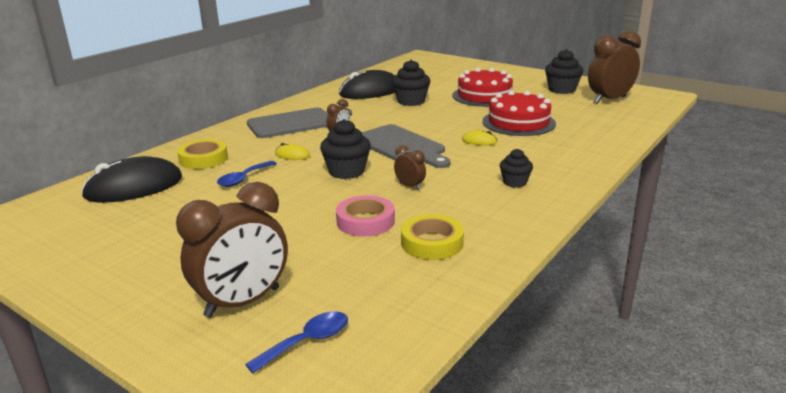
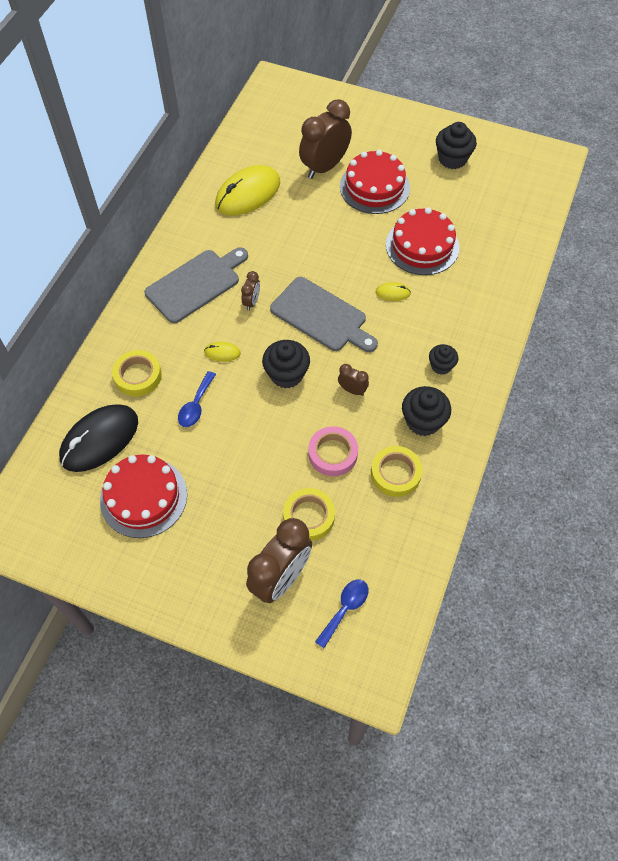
camera: 15 degrees left, 35 degrees up
(141, 224) = (143, 497): none -> red cake
(310, 260) = (309, 516): none -> yellow tape
(370, 91) = (248, 194): black mouse -> yellow mouse
(411, 101) = (300, 213): black cupcake -> black cupcake (423, 421)
(609, 100) = (504, 178): brown clock -> brown clock (324, 167)

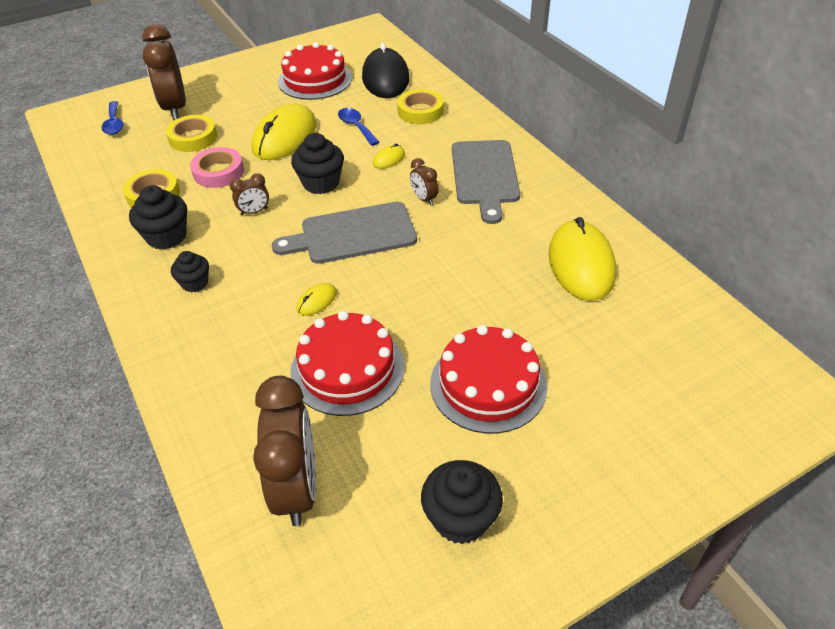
camera: 130 degrees right, 15 degrees down
(251, 446) = (284, 137): none -> yellow mouse
(324, 167) = (570, 355): brown clock -> brown clock (297, 488)

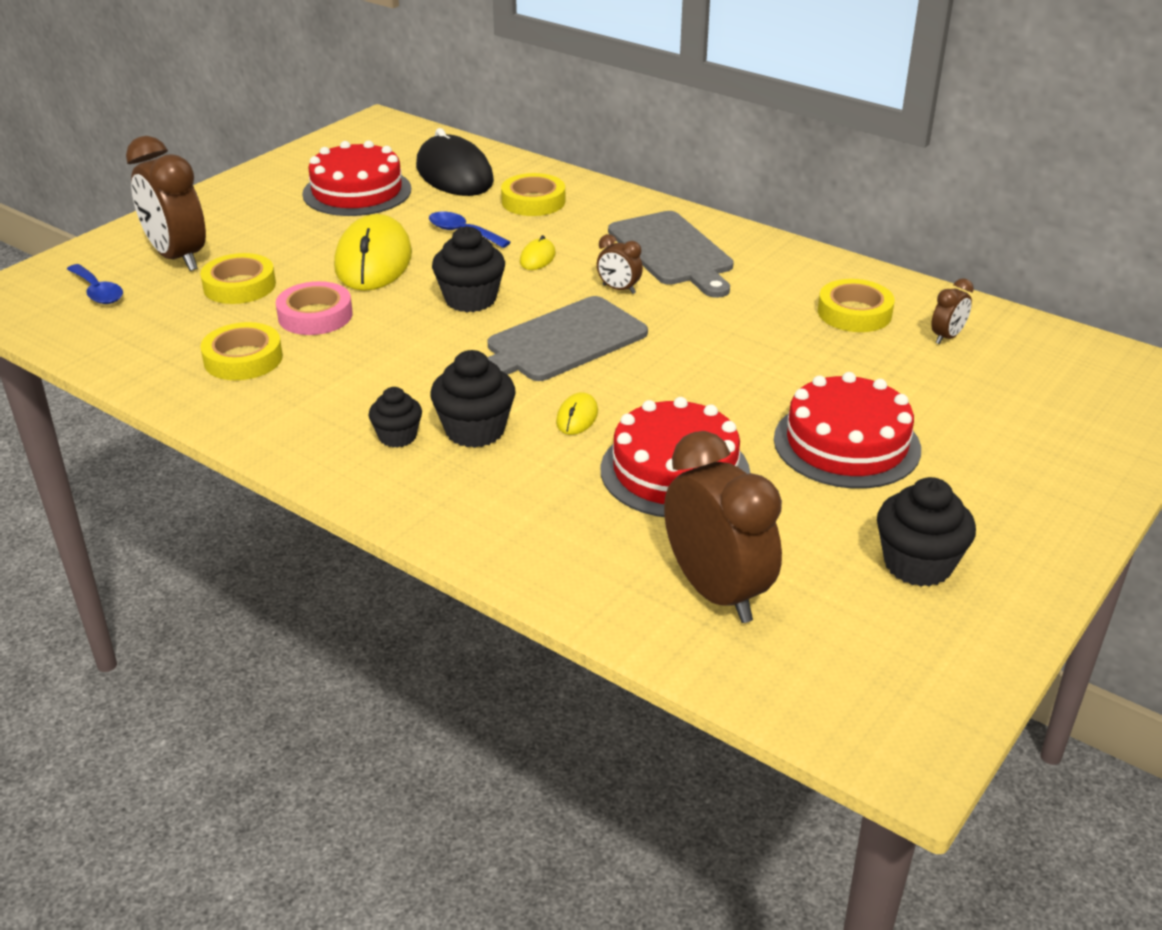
camera: 25 degrees left, 10 degrees down
(166, 237) = (308, 398): black cupcake -> black cupcake (475, 430)
(254, 212) = (408, 347): brown clock -> brown clock (947, 337)
(581, 264) = (854, 313): yellow mouse -> yellow tape

